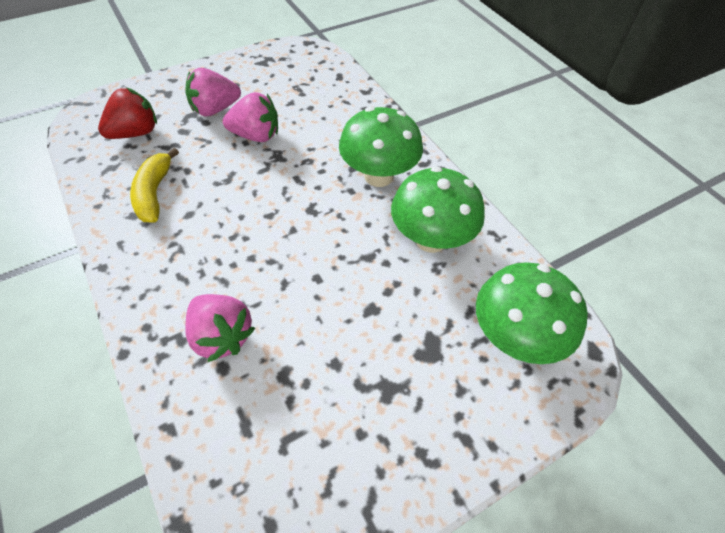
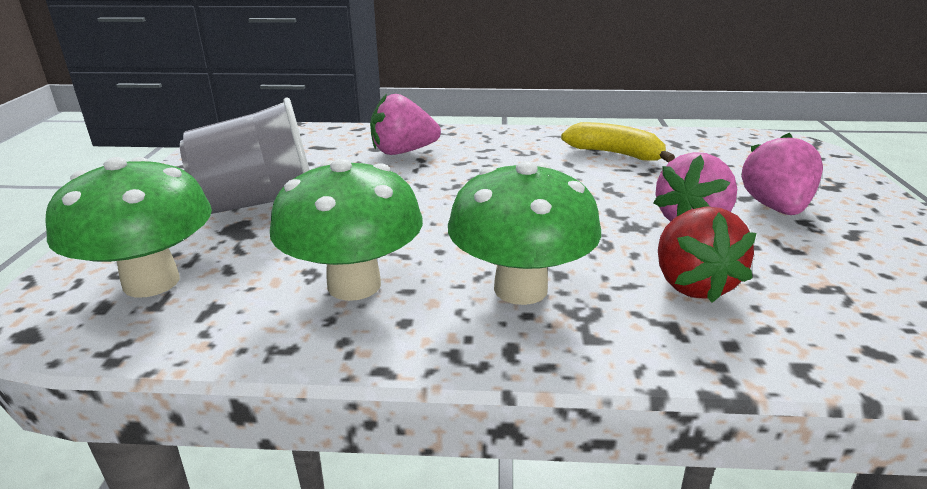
camera: 125 degrees right, 25 degrees down
(135, 133) = (736, 159): red strawberry -> red strawberry (692, 284)
(388, 368) = (260, 203): none -> grey cup

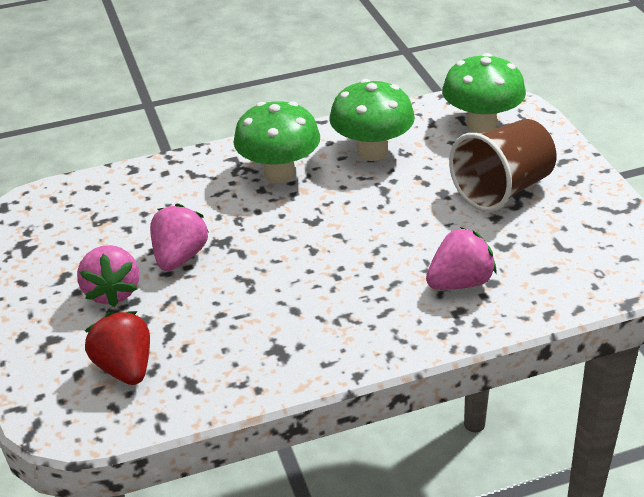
camera: 160 degrees right, 10 degrees up
(260, 203) = (502, 190): grey cup -> brown cup
(615, 154) = (253, 339): yellow banana -> none
(692, 284) = (182, 201): red strawberry -> red strawberry (125, 368)

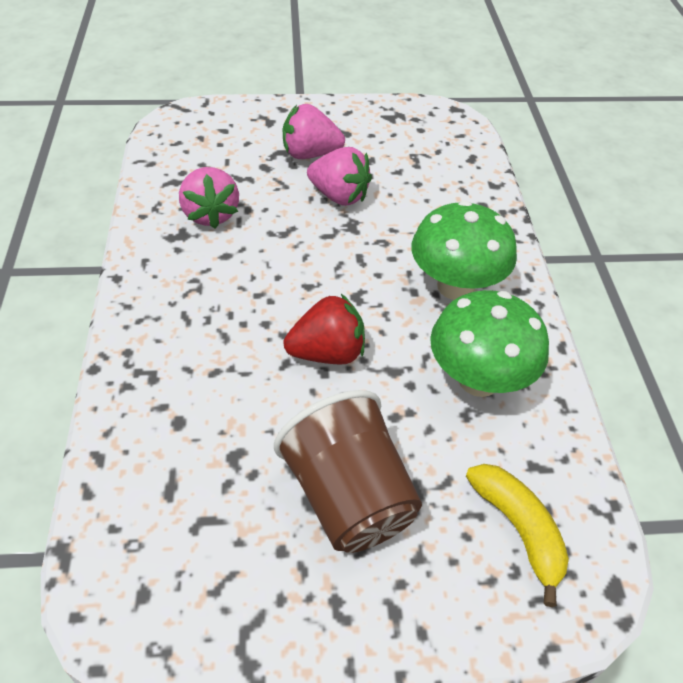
camera: 100 degrees right, 10 degrees up
(125, 368) = (214, 151): red strawberry -> red strawberry (327, 353)
(460, 282) = (193, 391): pink strawberry -> pink strawberry (210, 214)
(481, 125) = (518, 530): green mushroom -> yellow banana

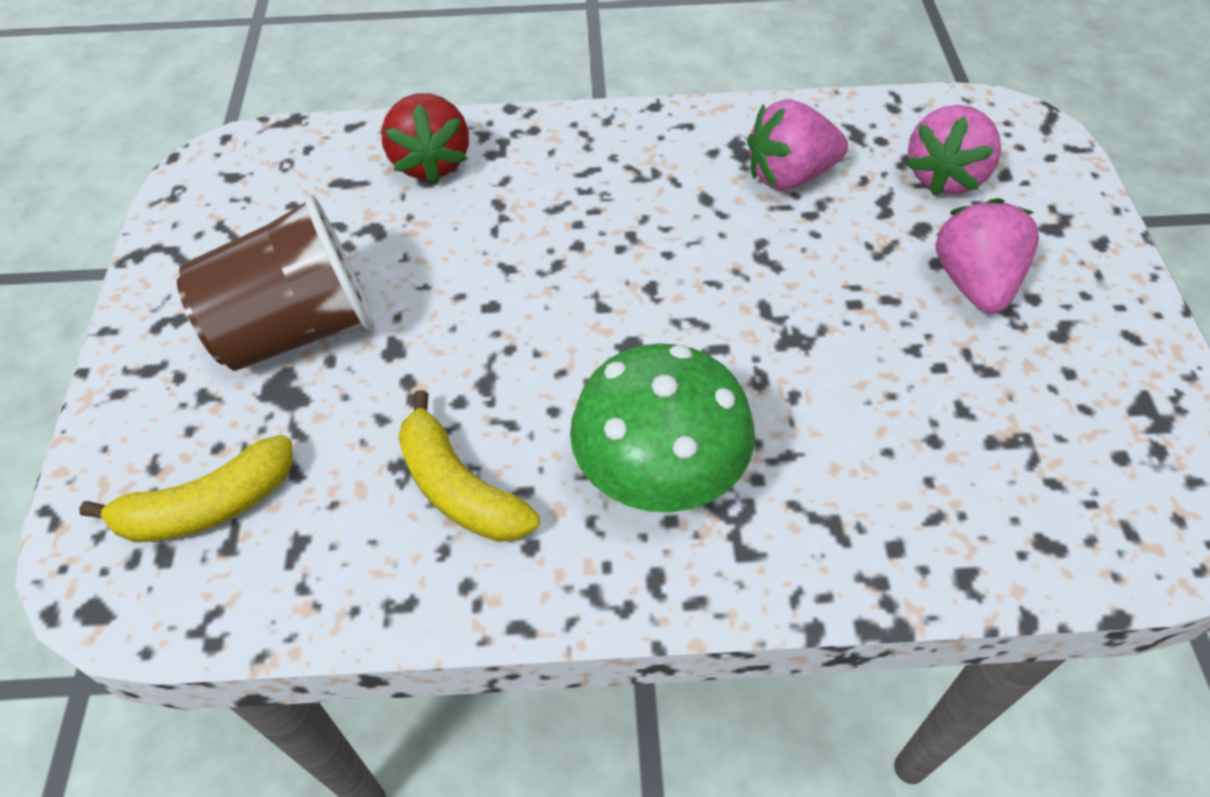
camera: 95 degrees right, 5 degrees up
(327, 353) = (521, 309): red strawberry -> red strawberry (431, 162)
(339, 196) = (867, 322): pink strawberry -> pink strawberry (945, 176)
(478, 380) = (459, 488): green mushroom -> yellow banana

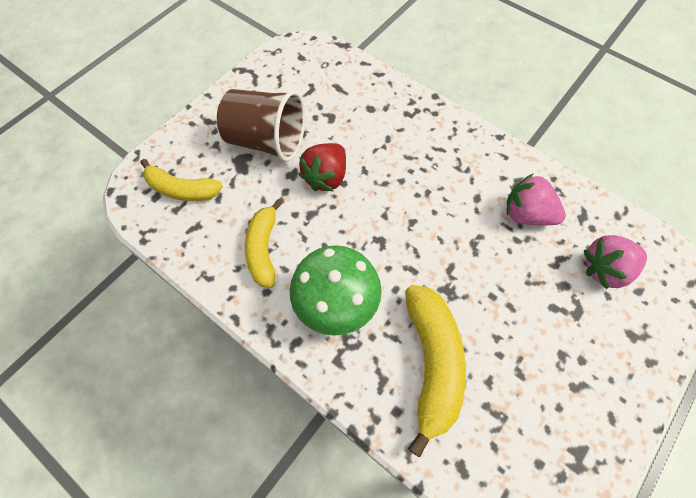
camera: 40 degrees right, 10 degrees up
(431, 162) = (379, 101): red strawberry -> red strawberry (326, 177)
(872, 446) = (432, 363): none -> yellow banana
(974, 283) = (560, 330): pink strawberry -> none

